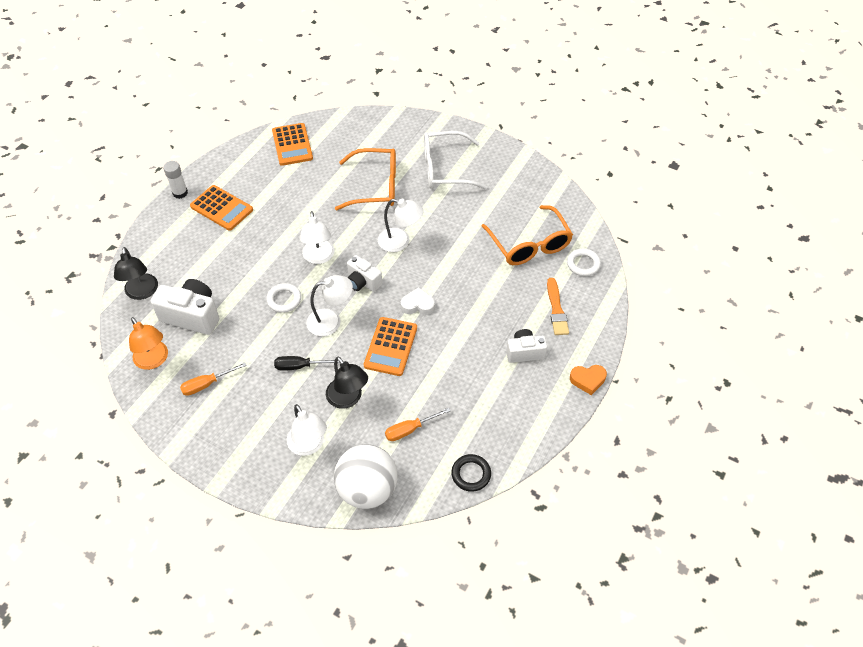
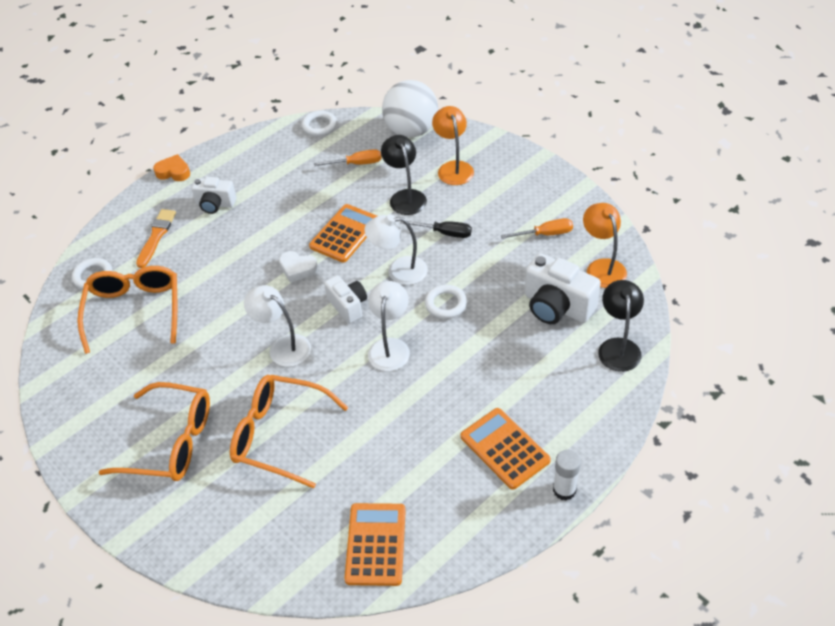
camera: 160 degrees left, 5 degrees down
(309, 446) = (453, 168): white lamp -> orange lamp
(445, 169) = (171, 442): white glasses -> orange glasses
(471, 474) = (319, 126): black ring -> white ring

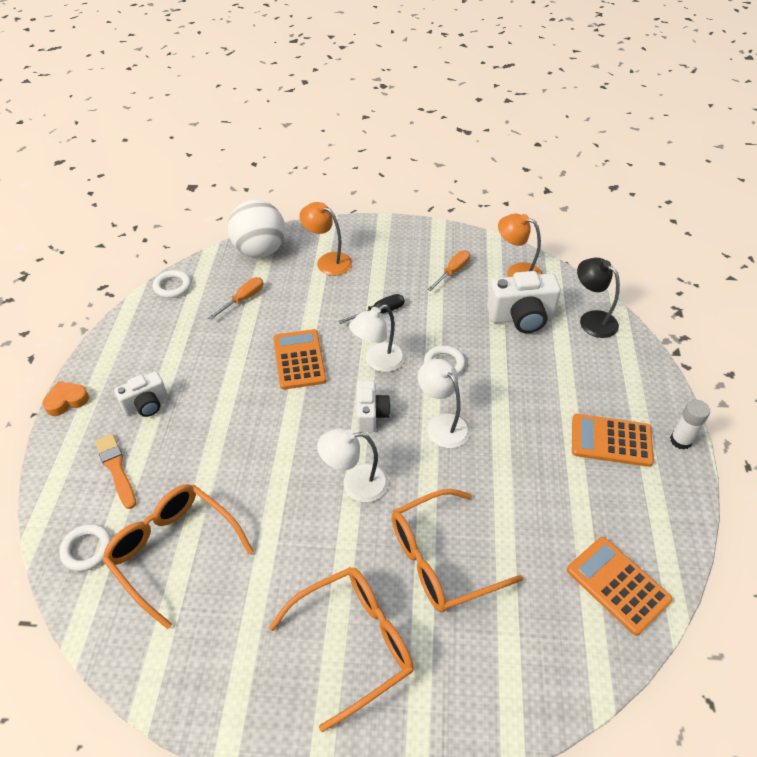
camera: 45 degrees left, 0 degrees up
(298, 269) = (292, 412): white heart -> none
(348, 306) = (371, 415): white camera -> white camera turned 75 degrees clockwise
(405, 197) = (315, 303): black lamp -> none

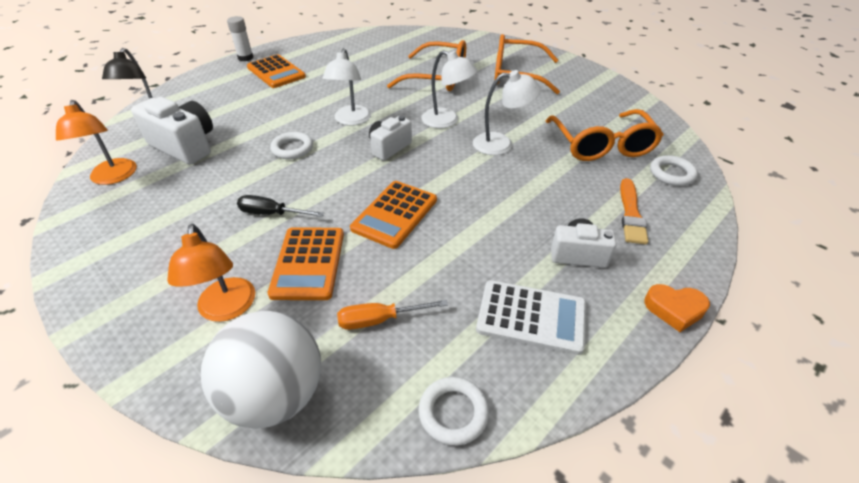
camera: 140 degrees left, 5 degrees down
(158, 346) = (531, 317): none -> white calculator
(378, 362) = (334, 176): white lamp -> white lamp (501, 144)
(452, 272) = (151, 211): orange screwdriver -> none
(618, 585) = (369, 41): orange calculator -> orange calculator (308, 263)

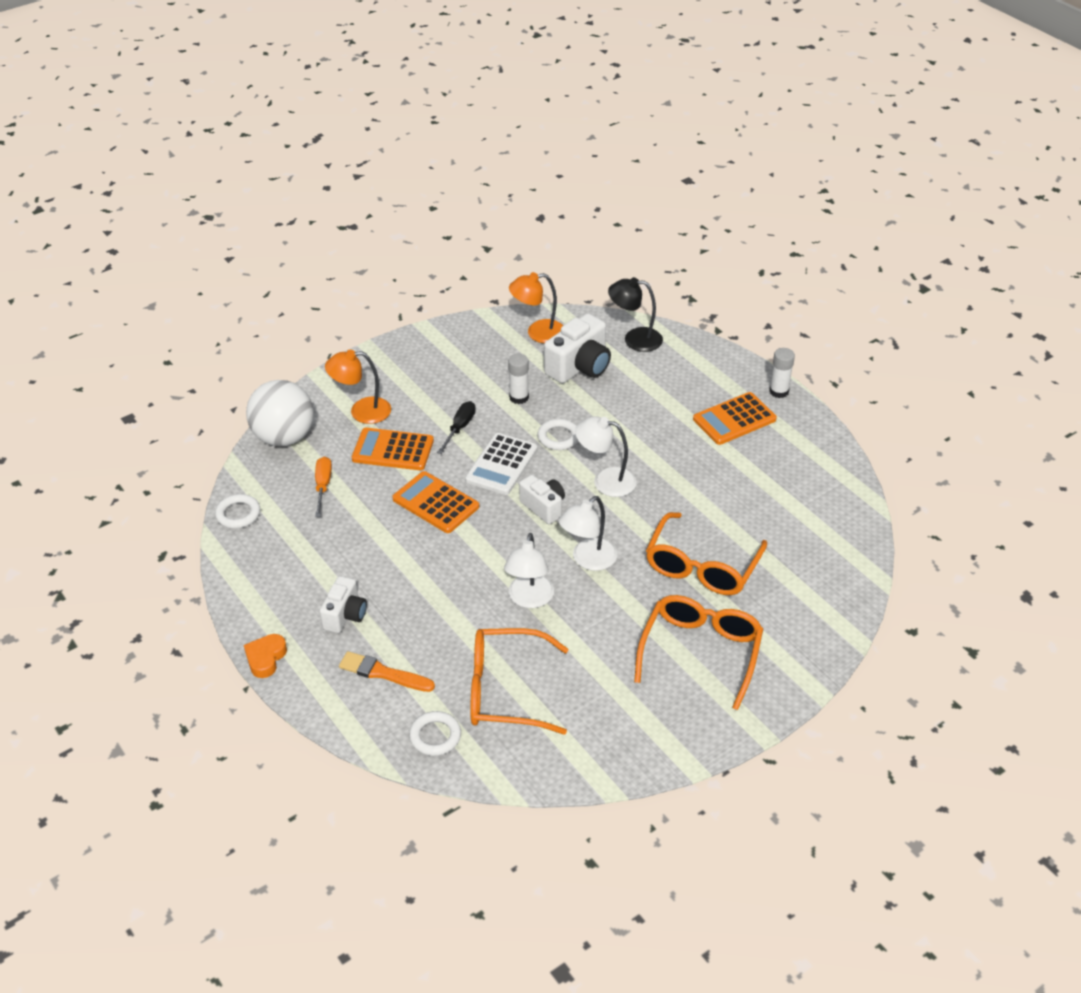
camera: 100 degrees right, 0 degrees up
(226, 178) = (519, 397): none -> white glue stick
(531, 317) = (293, 568): white calculator -> white calculator (501, 464)

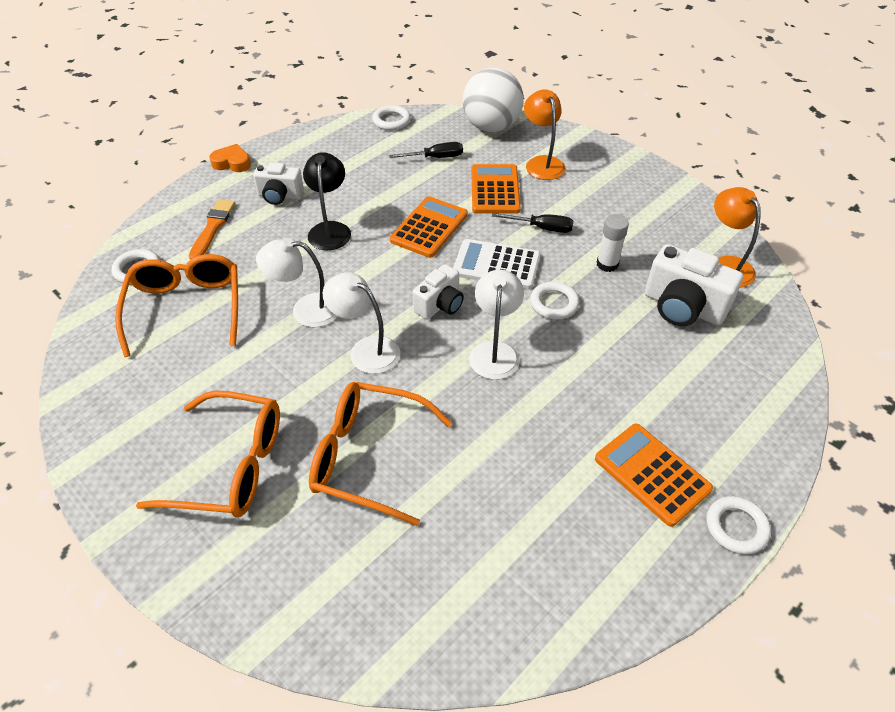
camera: 80 degrees right, 5 degrees up
(323, 486) = (435, 157): orange screwdriver -> black screwdriver
(634, 339) = (763, 353): black lamp -> black lamp (330, 229)
(779, 391) = (736, 527): white glue stick -> white ring

